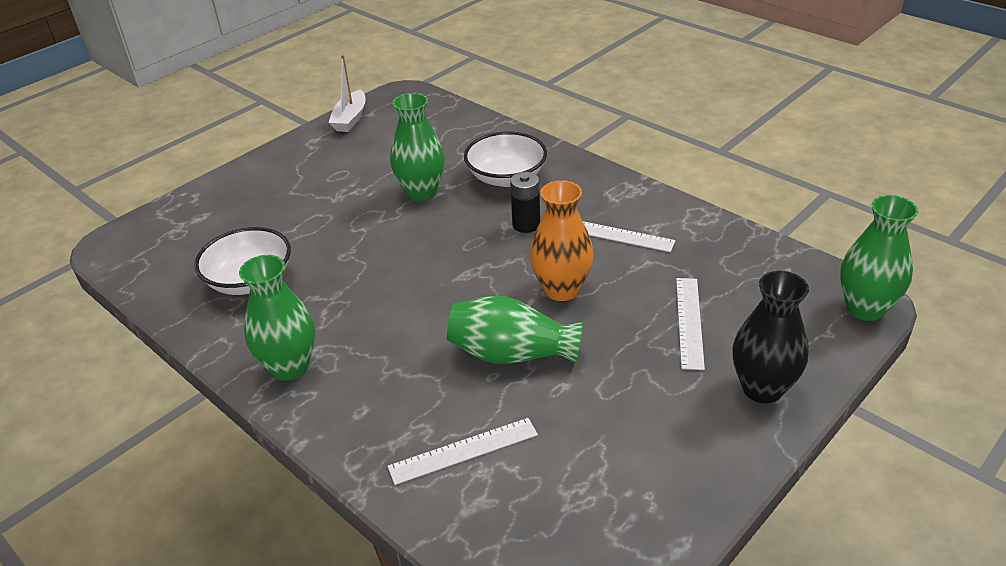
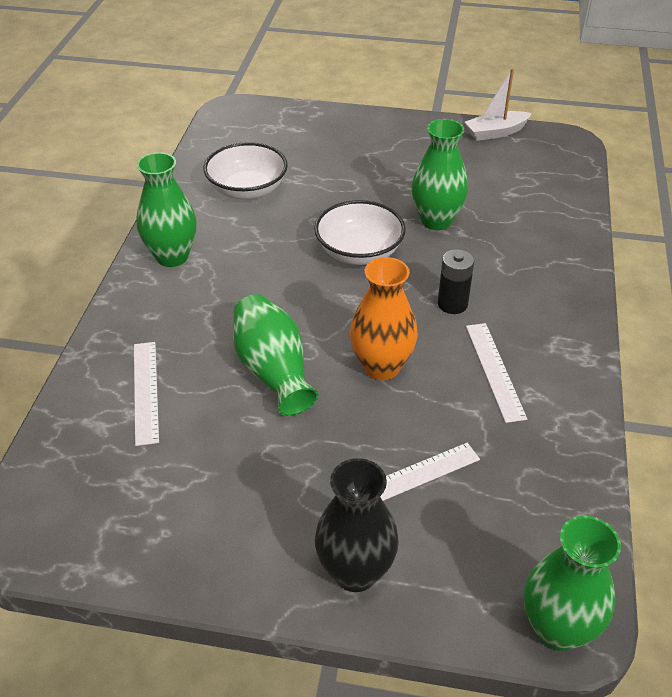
camera: 55 degrees right, 5 degrees up
(463, 450) = (146, 391): white ruler -> white ruler turned 45 degrees clockwise
(506, 177) = (510, 260): white bowl -> white bowl (359, 252)

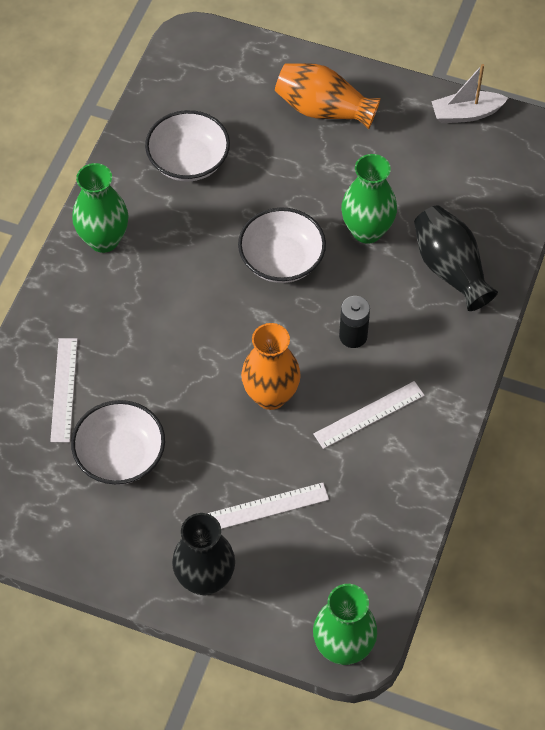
camera: 10 degrees right, 15 degrees up
(222, 448) = (120, 456): none -> white bowl
(273, 371) = (175, 385): green vase -> none
(365, 142) = (323, 110): none -> orange vase
(495, 371) = (369, 415): white ruler -> white ruler turned 60 degrees clockwise
(528, 240) = (450, 269): none -> black vase

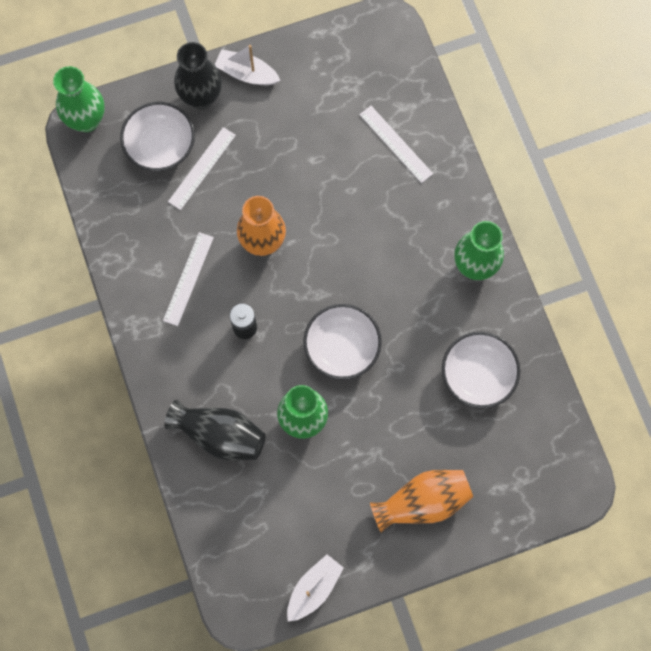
camera: 140 degrees right, 15 degrees up
(120, 456) = (320, 130): white bowl -> white bowl (160, 146)
(137, 568) = (247, 73): none -> white boat

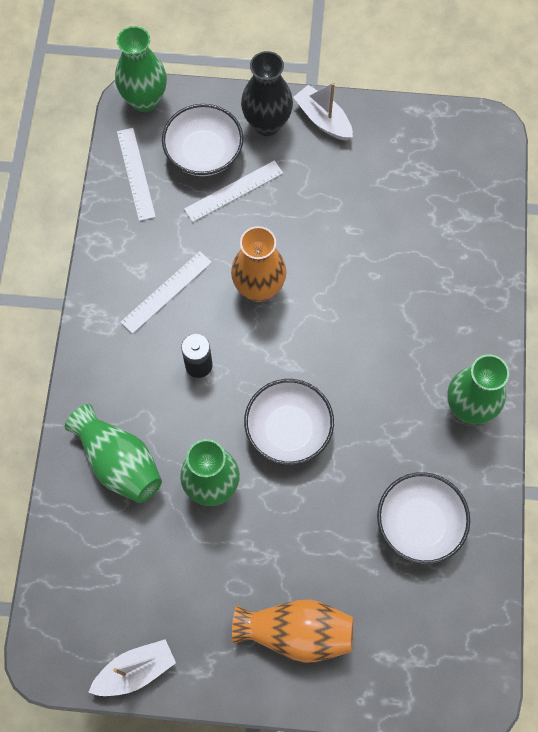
camera: 25 degrees right, 5 degrees down
(220, 435) = (119, 462): black vase -> green vase
(395, 144) = (442, 249): white ruler -> white ruler (135, 174)

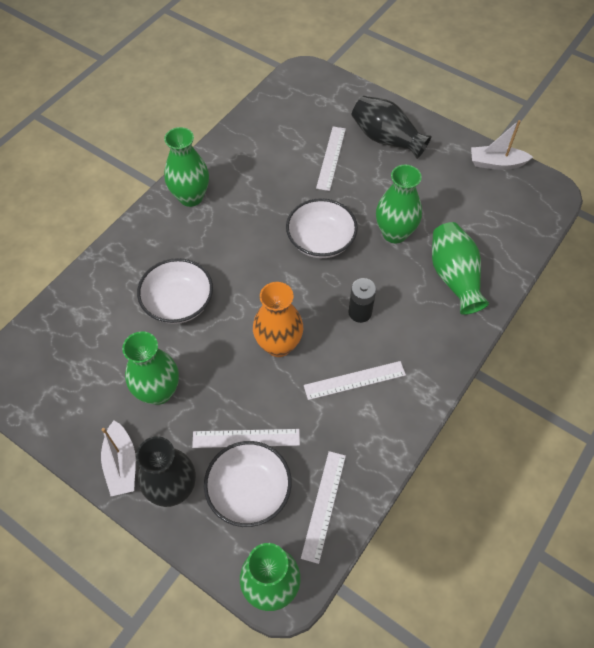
camera: 150 degrees left, 10 degrees down
(296, 632) = (386, 139): orange vase -> black vase
(338, 189) = (158, 391): none -> green vase
(347, 559) = (331, 158): none -> white ruler
(419, 523) = (273, 154): white bowl -> white bowl (178, 303)

